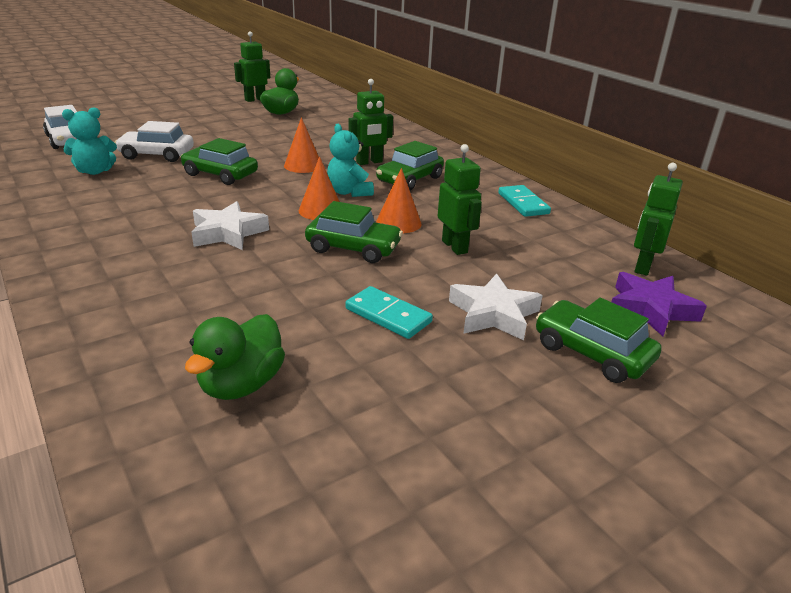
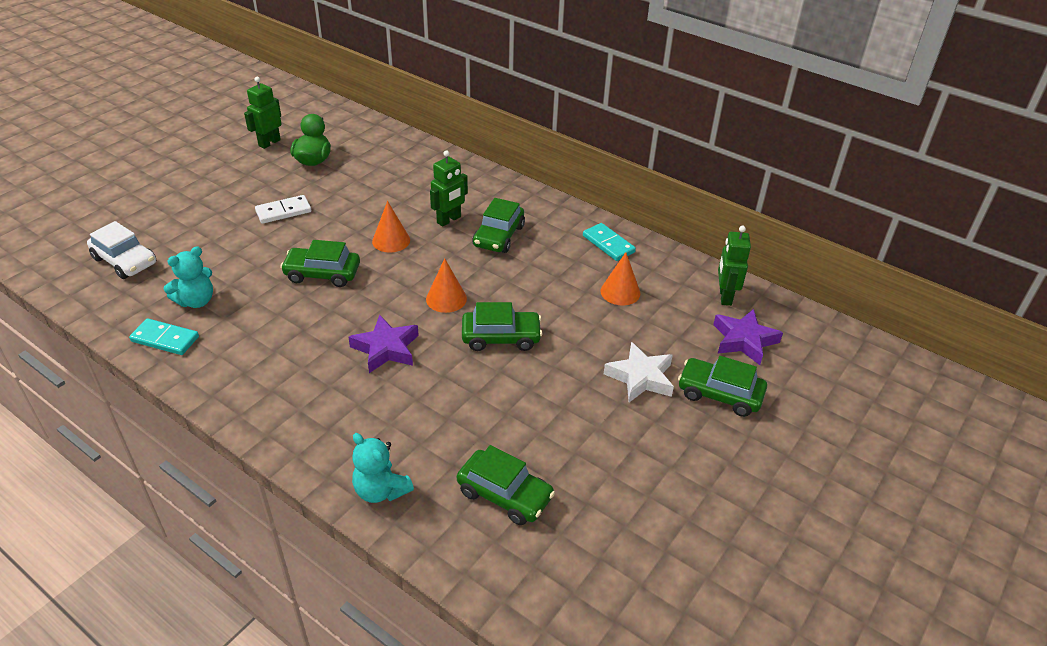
camera: 20 degrees left, 10 degrees up
(157, 155) = (238, 261): white car -> none
(226, 135) = (283, 211): none -> white domino
(228, 233) = (386, 348): white star -> purple star
(241, 384) = (504, 495): green duck -> green car
(349, 192) = (456, 268): turquoise teddy bear -> turquoise teddy bear (381, 490)
(388, 315) = (567, 401): turquoise domino -> turquoise domino (165, 339)
(398, 223) = (520, 296): orange cone -> orange cone (620, 292)
(455, 247) = (579, 313): green robot -> none

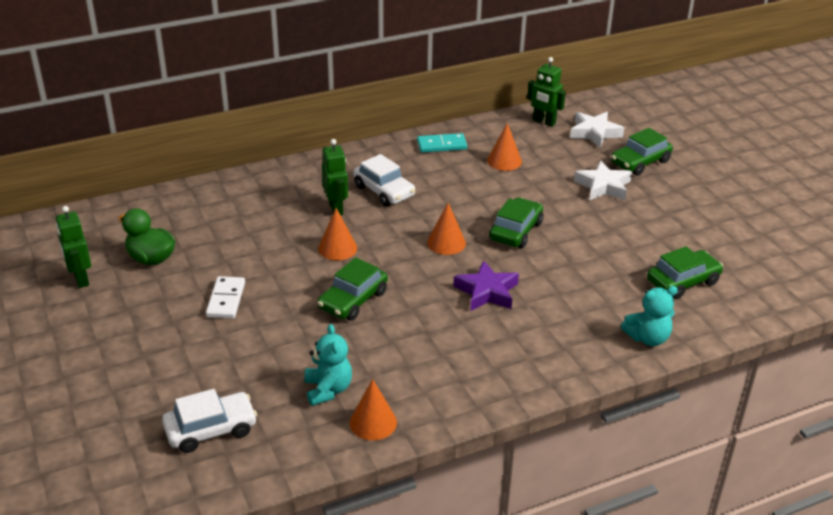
camera: 60 degrees left, 5 degrees down
(165, 339) = (373, 422): turquoise domino -> orange cone
(498, 236) = (384, 191): green car -> white car
(744, 340) = (594, 133): purple star -> white star

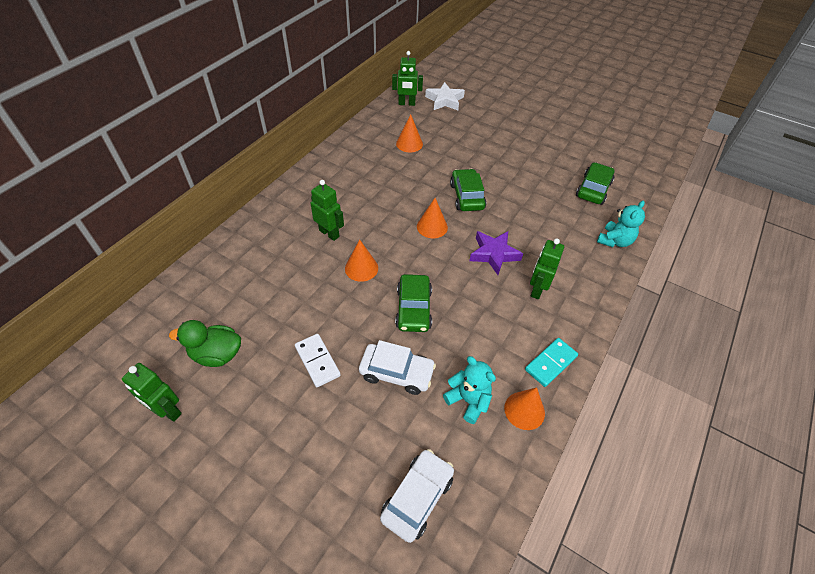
camera: 35 degrees left, 15 degrees up
(384, 191) = (351, 202): white car -> white car (396, 373)
(441, 145) = (357, 147): turquoise domino -> turquoise domino (550, 363)
(499, 340) = (537, 289): none -> green robot
(603, 186) = (486, 138): white star -> none
(640, 162) = (490, 112): green car -> none

